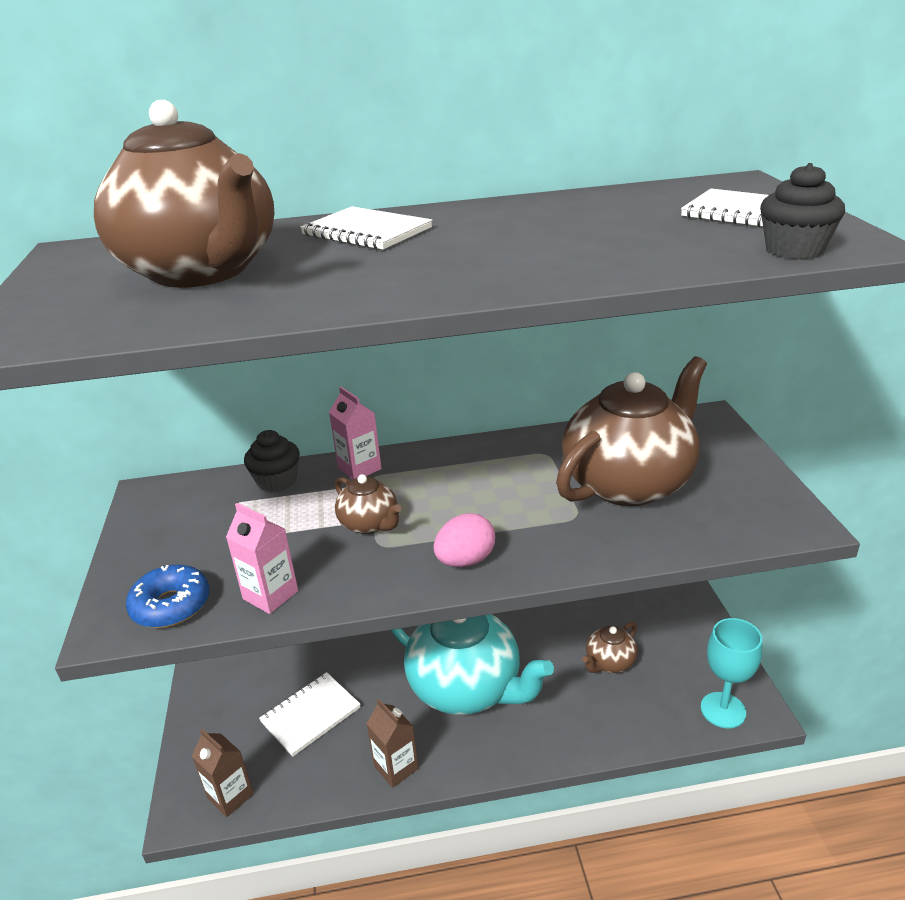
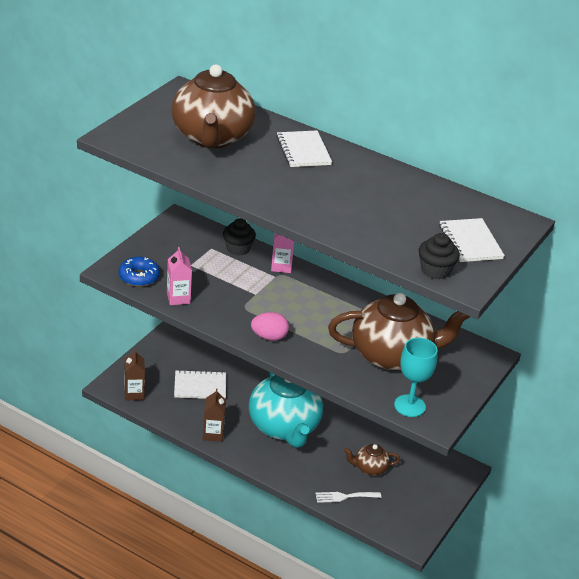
camera: 35 degrees right, 5 degrees up
(369, 524) = (252, 295): brown teapot -> none
(632, 720) = (345, 497): none -> white fork
(723, 710) = (396, 527): turquoise goblet -> turquoise goblet (409, 406)

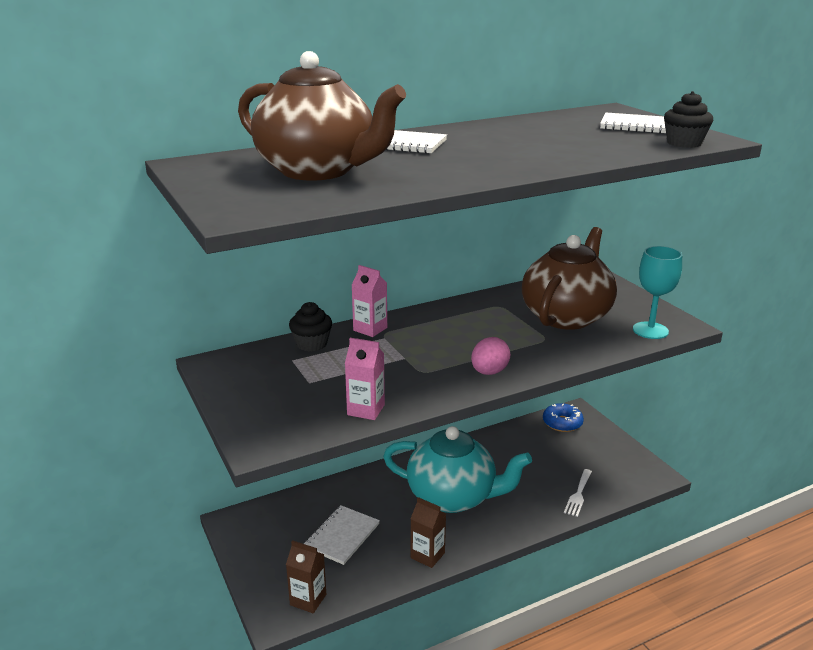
camera: 55 degrees left, 10 degrees down
(139, 277) = (295, 426): blue donut -> blue donut (562, 423)
(370, 468) = (546, 463): brown teapot -> none

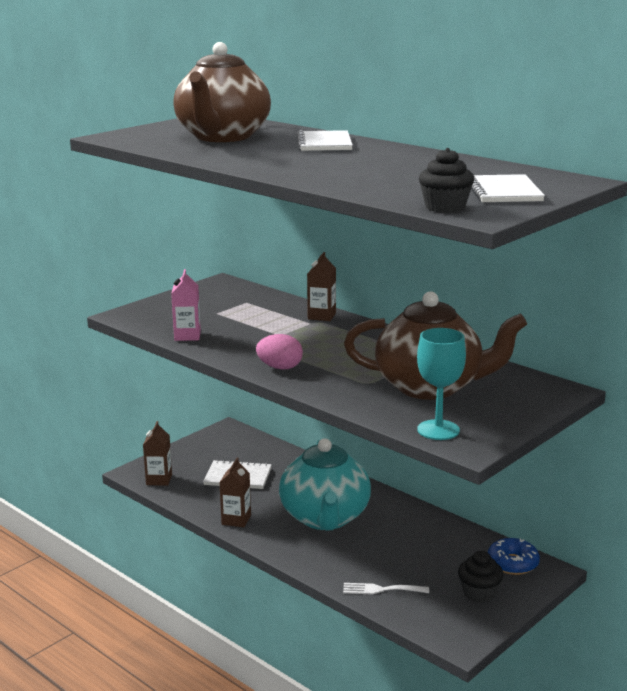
camera: 70 degrees right, 5 degrees down
(312, 344) = (277, 303): black cupcake -> black cupcake (479, 593)
(370, 329) = (321, 316): pink carton -> brown carton

